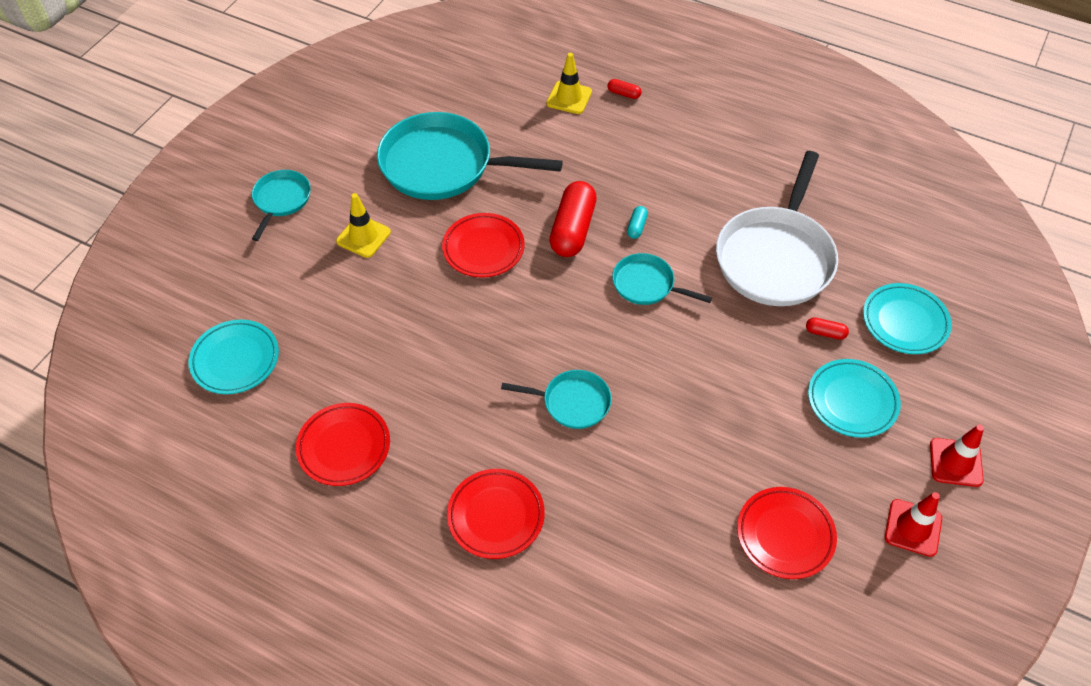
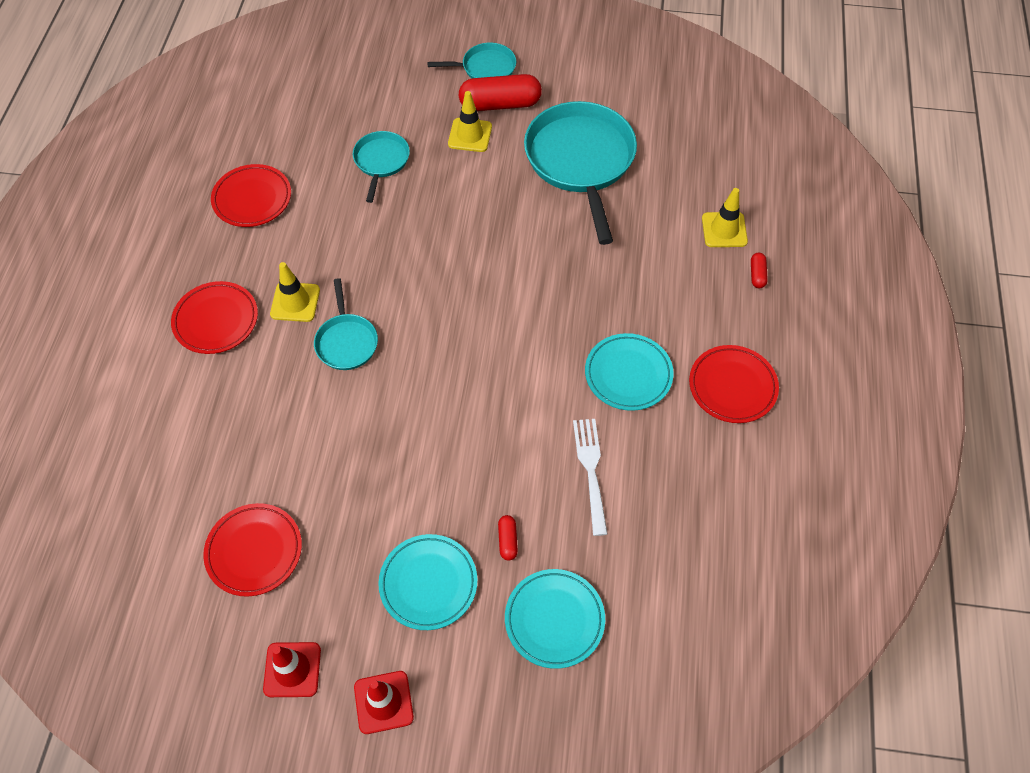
camera: 70 degrees right, 5 degrees up
(235, 360) = (312, 103): turquoise plate -> turquoise plate (628, 374)
(483, 248) = (494, 223): red plate -> red plate (732, 386)
(504, 436) = (295, 302): none -> yellow traffic cone
(573, 230) = (548, 284): red capsule -> red capsule (500, 104)
(636, 227) = (576, 335): turquoise capsule -> none
(647, 285) = (505, 364): turquoise pan -> turquoise pan (381, 161)
(775, 257) = (591, 471): white pan -> white fork

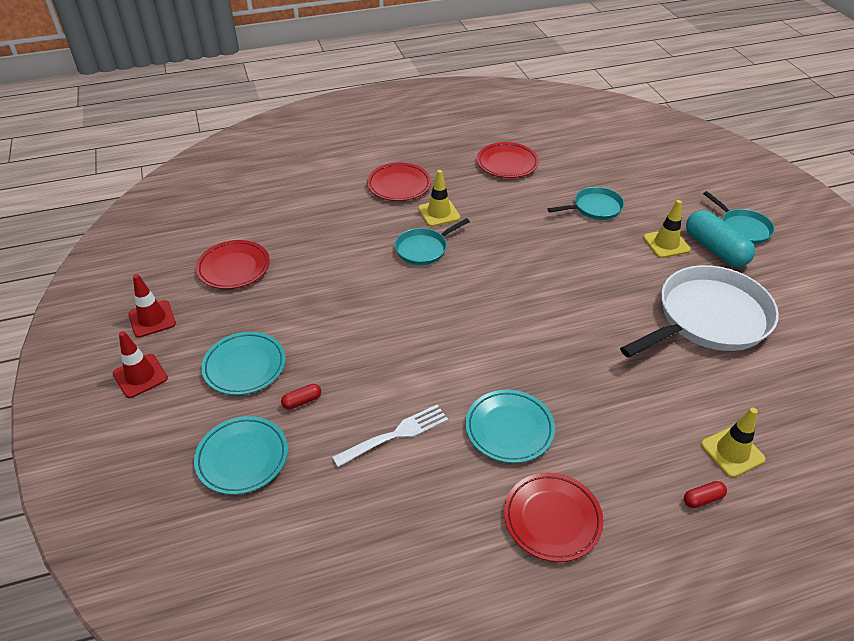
camera: 65 degrees right, 15 degrees down
(500, 104) = (715, 249): red capsule -> turquoise capsule
(581, 161) = (708, 318): turquoise pan -> white pan

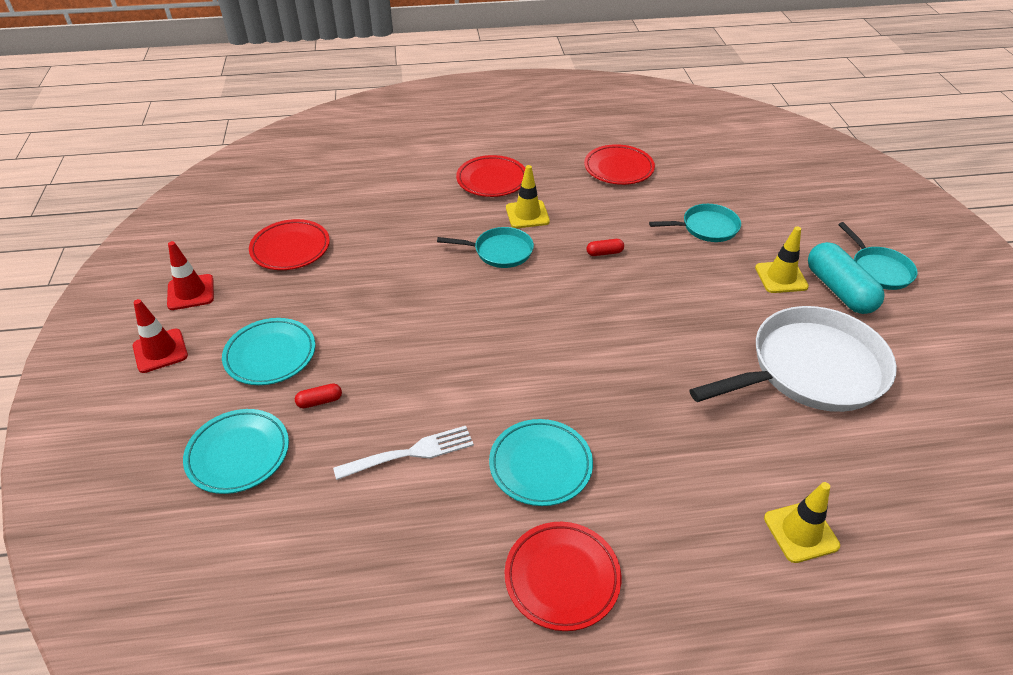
camera: 10 degrees right, 0 degrees up
(424, 249) = (500, 251): turquoise pan -> turquoise pan turned 150 degrees counterclockwise
(703, 499) = (750, 583): red capsule -> red capsule (604, 253)

